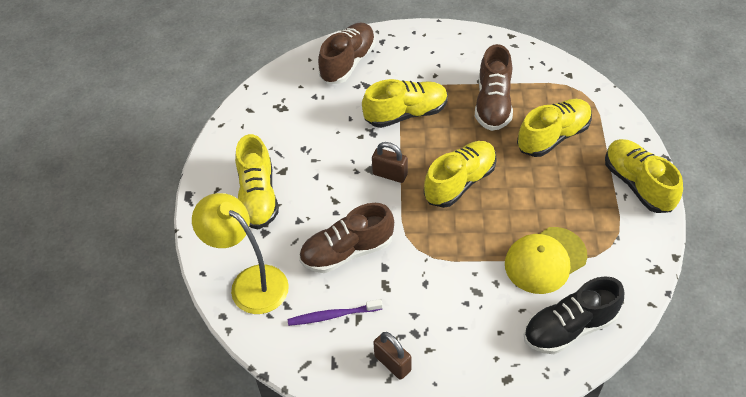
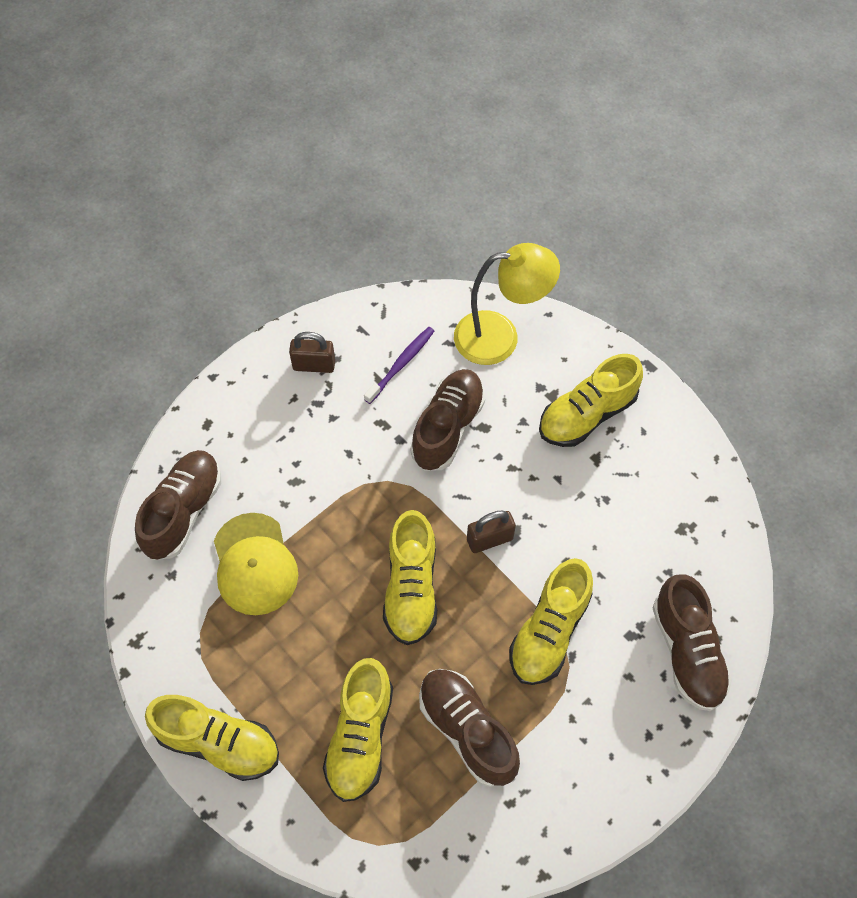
camera: 135 degrees right, 10 degrees up
(258, 196) = (587, 414): yellow shoe -> yellow shoe turned 75 degrees counterclockwise
(545, 260) = (254, 564): yellow cap -> yellow cap turned 150 degrees clockwise
(569, 327) = (184, 511): black shoe -> brown shoe

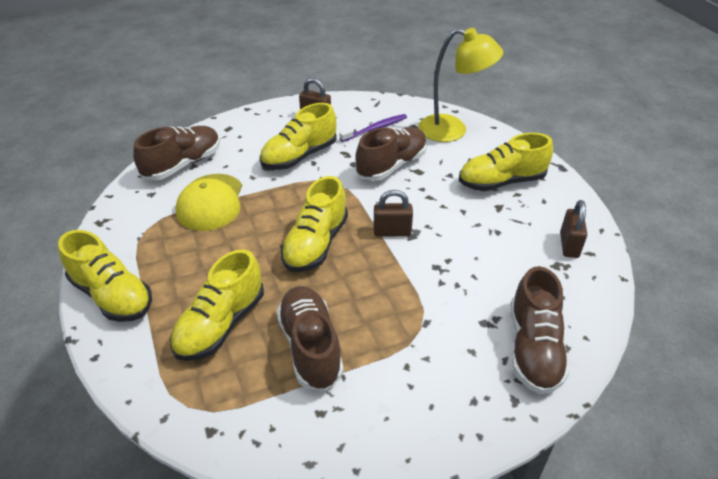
camera: 20 degrees right, 20 degrees down
(549, 631) = (413, 300): yellow shoe -> yellow shoe (299, 156)
(687, 494) = (569, 245): none -> brown padlock

